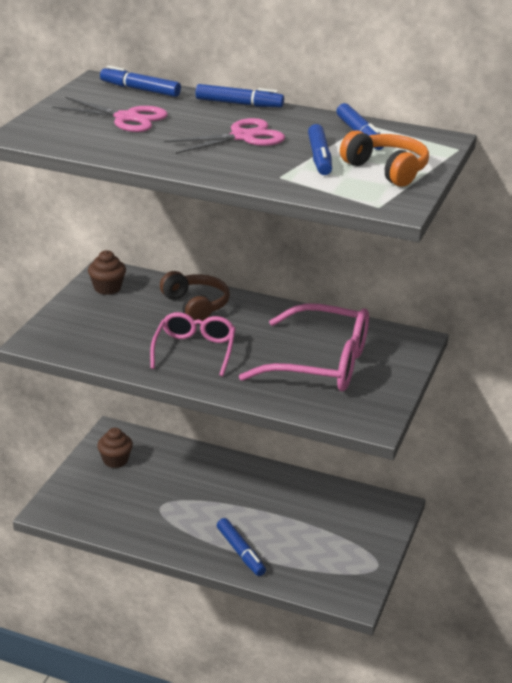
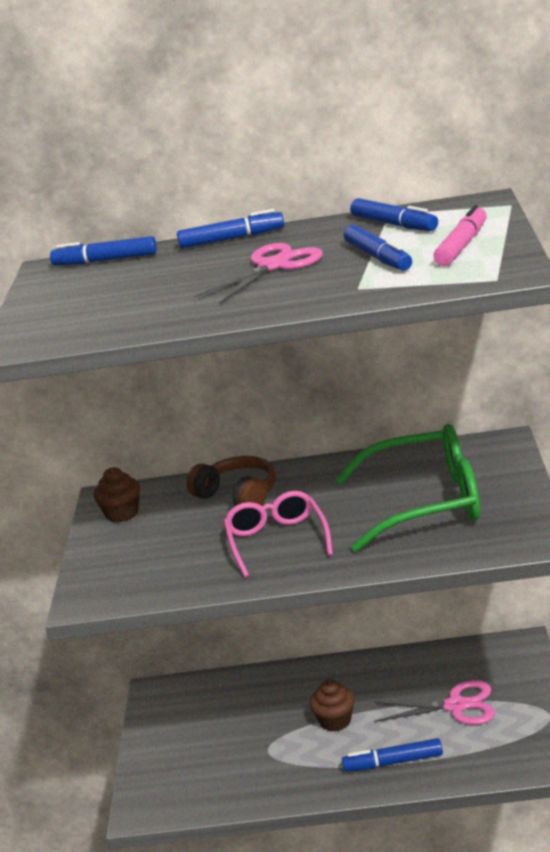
camera: 15 degrees left, 5 degrees down
(115, 460) = (180, 721): brown cupcake -> brown cupcake (335, 721)
(126, 118) = (122, 290): pink scissors -> pink scissors (456, 706)
(240, 552) = (393, 762): blue marker -> blue marker turned 135 degrees clockwise
(321, 364) = (426, 503): pink glasses -> green glasses
(386, 170) = (462, 246): orange headphones -> pink marker

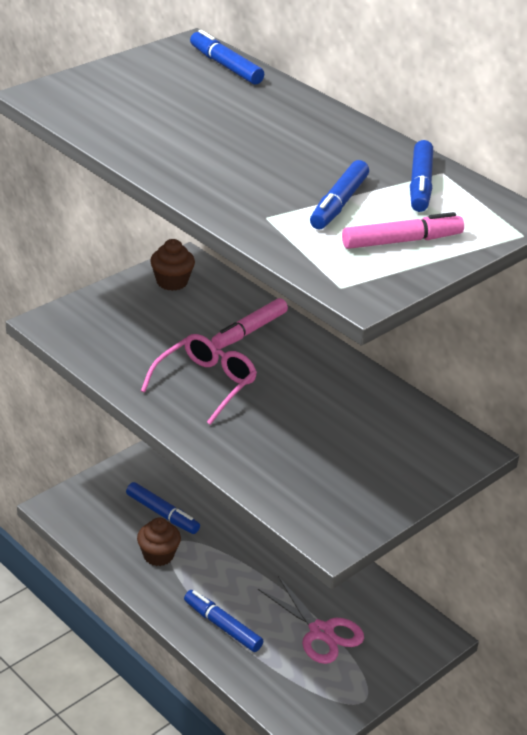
camera: 40 degrees right, 10 degrees up
(231, 239) = (318, 110): blue marker -> blue marker (162, 514)
(238, 495) = (249, 331): brown headphones -> pink marker
(273, 266) = (277, 155): pink scissors -> none
(335, 721) = (239, 565): brown cupcake -> brown cupcake (158, 555)
(426, 503) = (332, 445): green glasses -> none

